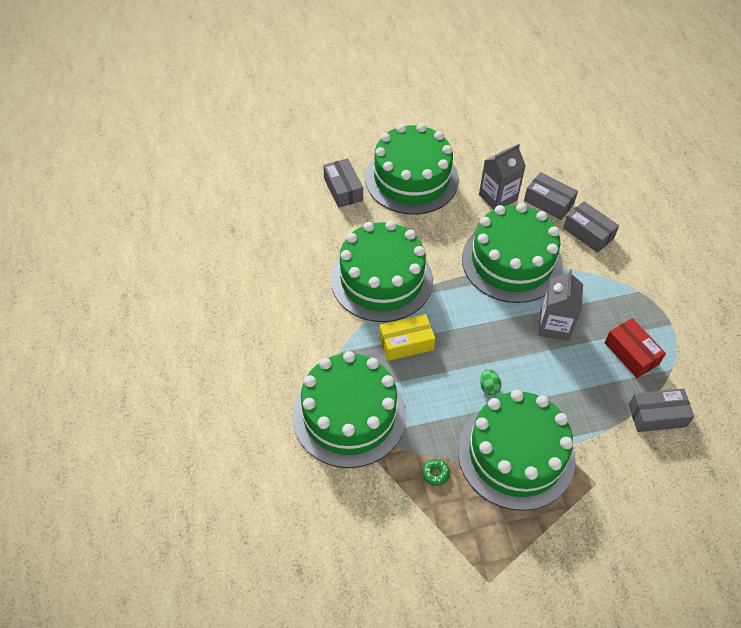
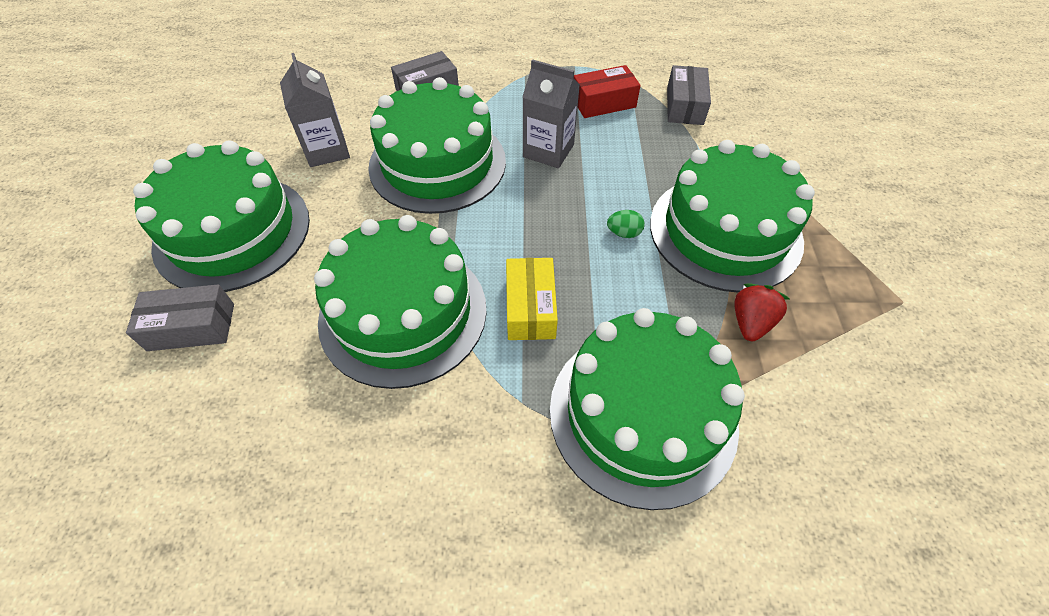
camera: 75 degrees left, 0 degrees up
(435, 474) = (750, 322): green donut -> red strawberry
(548, 202) = (363, 108): grey box -> none

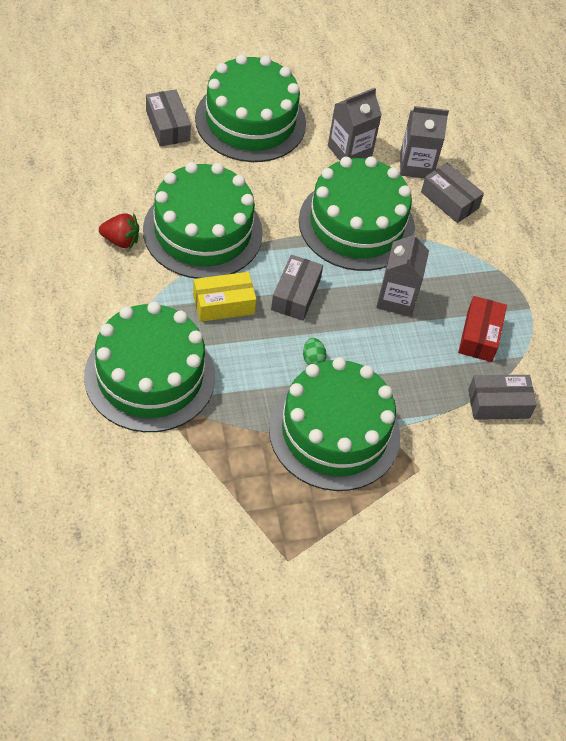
camera: 70 degrees right, 0 degrees up
(370, 104) = (416, 165): none -> grey carton
(528, 233) = (295, 295): none -> grey box
(603, 102) = (479, 336): red box -> red box turned 45 degrees clockwise
(750, 322) = (241, 445): red strawberry -> red strawberry (121, 240)

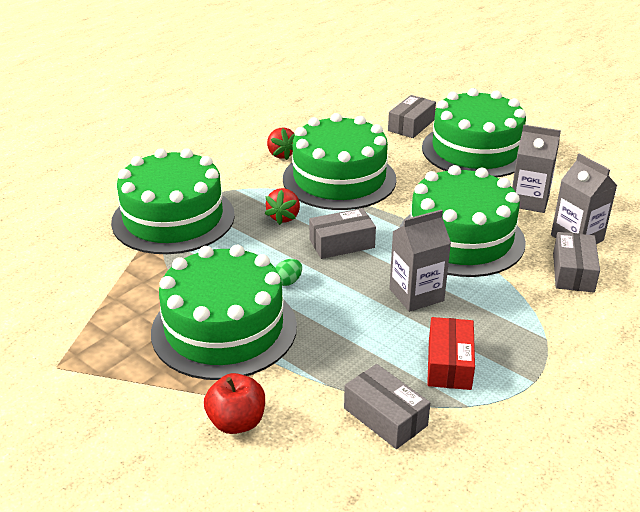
camera: 60 degrees right, 20 degrees down
(223, 304) = (284, 217): yellow box -> red strawberry
(439, 484) = (236, 422): none -> red apple
(479, 336) = (449, 364): red box -> red box turned 60 degrees counterclockwise

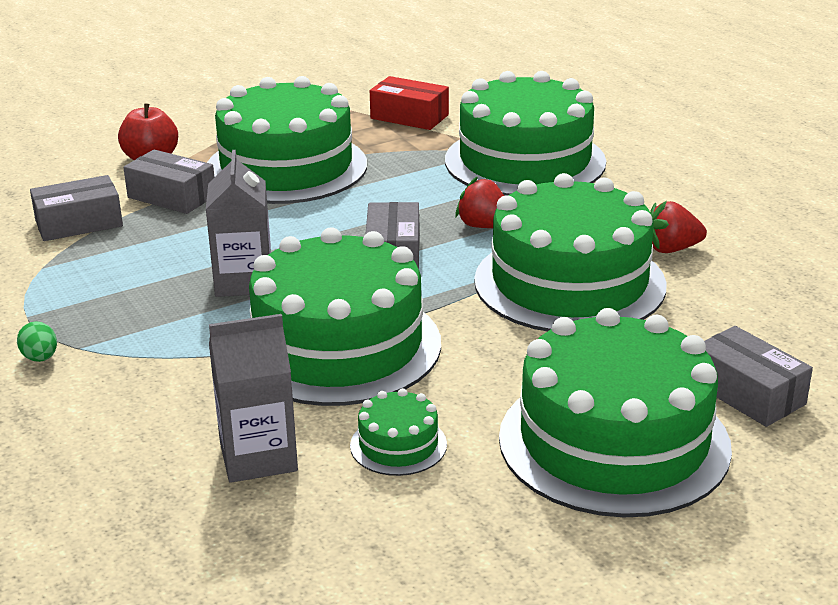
camera: 110 degrees right, 5 degrees down
(288, 282) = (339, 209): green egg -> green egg (40, 358)
(449, 364) = (109, 273): red box -> red box (409, 117)
(529, 201) = (398, 445): grey carton -> green cake
(573, 272) = (180, 418): grey box -> grey box (172, 196)

